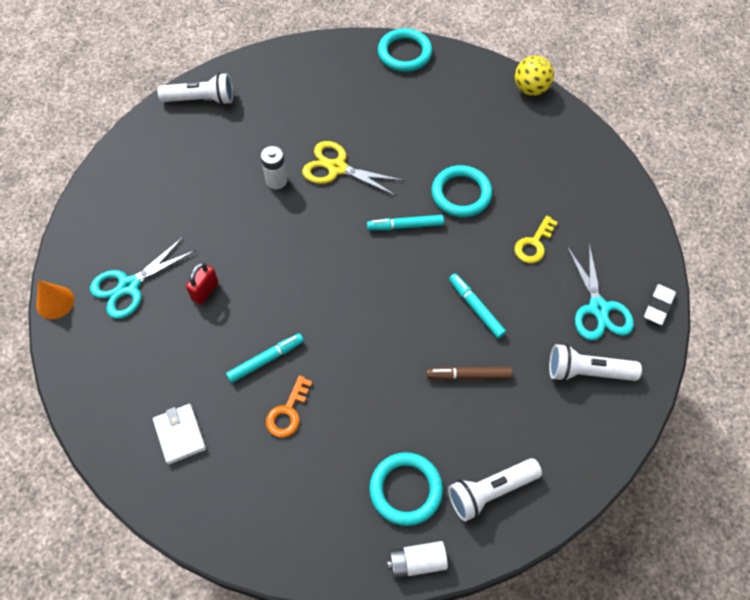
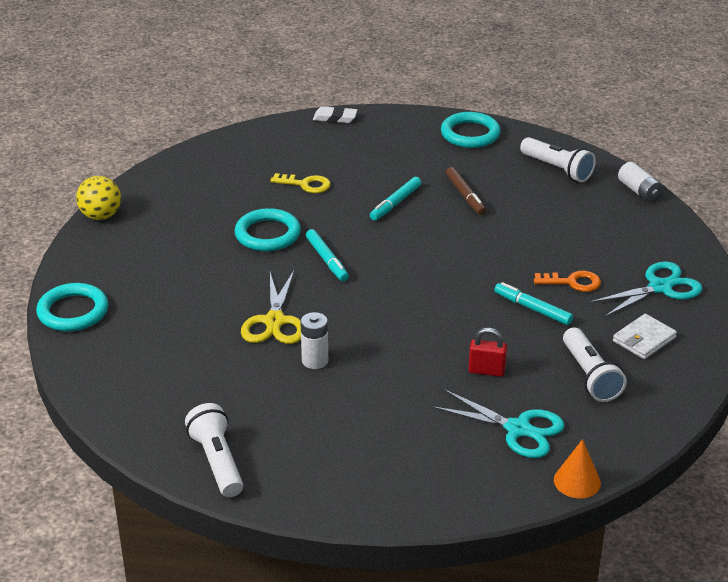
camera: 110 degrees left, 25 degrees down
(406, 490) = (589, 207): turquoise ring -> turquoise ring (470, 134)
(587, 372) = (421, 142): white flashlight -> white flashlight (590, 376)
(598, 308) = (355, 144): turquoise scissors -> turquoise scissors (660, 287)

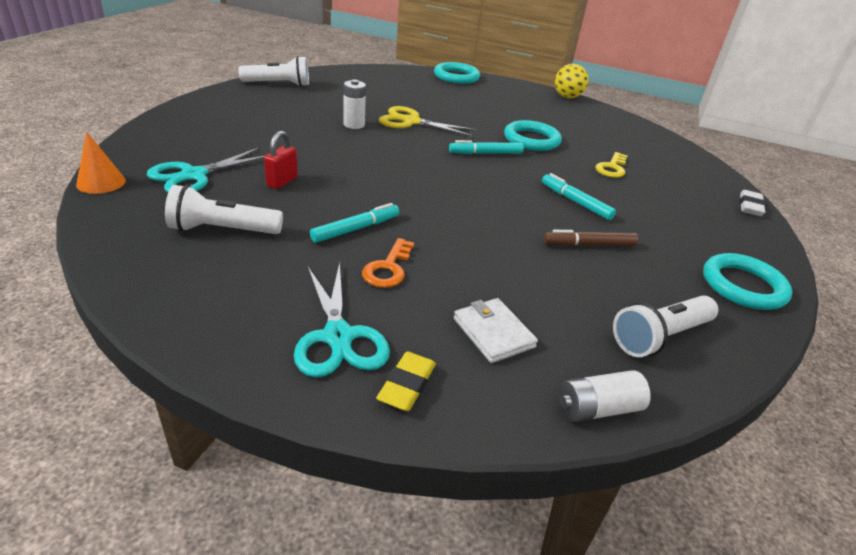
camera: 100 degrees right, 0 degrees up
(644, 339) = (248, 285): white wallet -> white wallet (493, 333)
(676, 255) = (407, 385): none -> yellow eraser

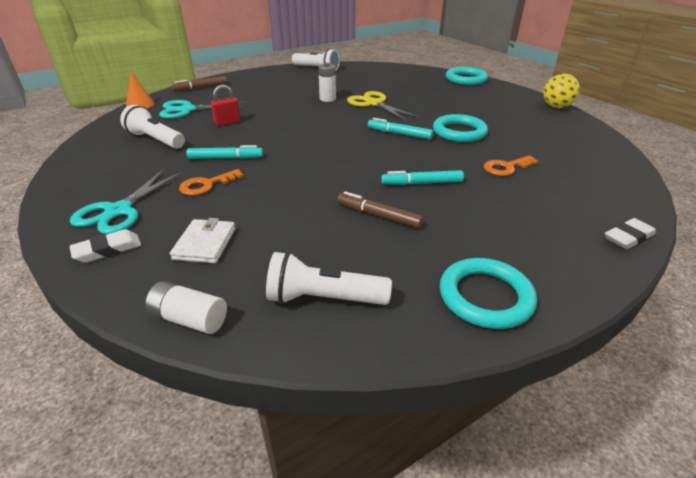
camera: 40 degrees right, 0 degrees up
(156, 137) = (200, 87): none -> brown marker
(407, 385) = (108, 250): yellow eraser -> white eraser
(575, 202) = (422, 183): turquoise marker -> turquoise marker turned 90 degrees counterclockwise
(612, 168) = (506, 167): yellow key -> orange key

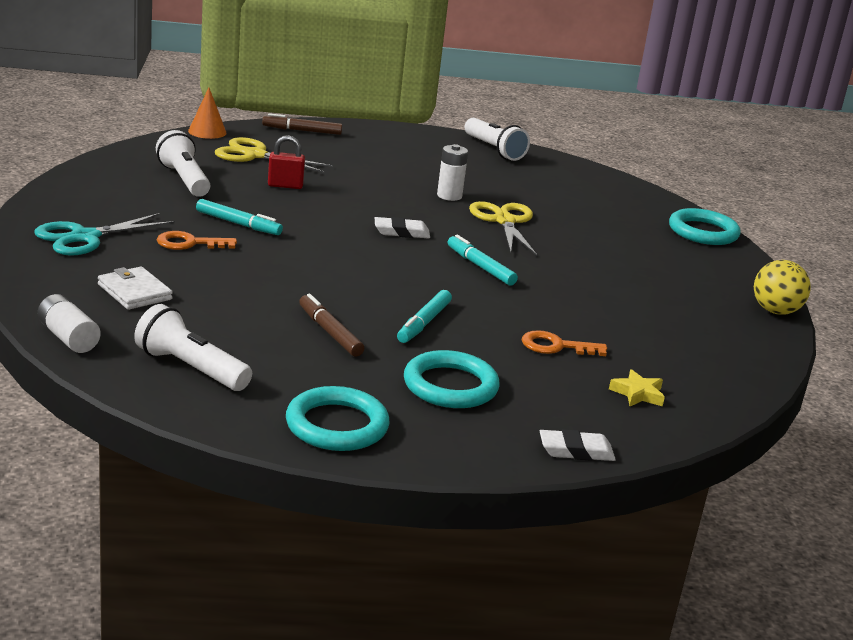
camera: 25 degrees right, 10 degrees down
(108, 250) = (48, 266): white eraser -> white eraser (401, 232)
(187, 110) = (255, 155): turquoise scissors -> yellow scissors
(205, 244) = (134, 292): white wallet -> white wallet turned 75 degrees counterclockwise
(422, 183) = (423, 323): turquoise marker -> turquoise marker turned 90 degrees counterclockwise
(459, 132) = (565, 291): turquoise ring -> turquoise ring (450, 386)
(587, 180) = (638, 394): none -> yellow star

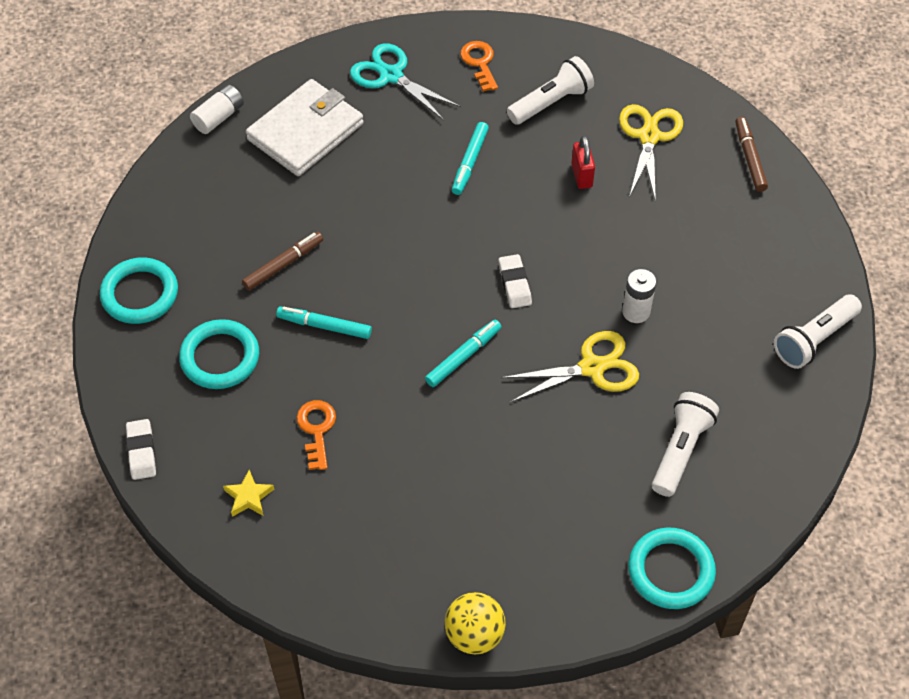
camera: 85 degrees right, 30 degrees up
(134, 292) = (305, 132): white wallet -> white wallet, size x1.83
(189, 243) = (411, 140): orange key -> orange key (479, 63)
(190, 368) = (196, 194): white flashlight -> white flashlight (680, 450)
(207, 132) = (691, 87): orange cone -> none

